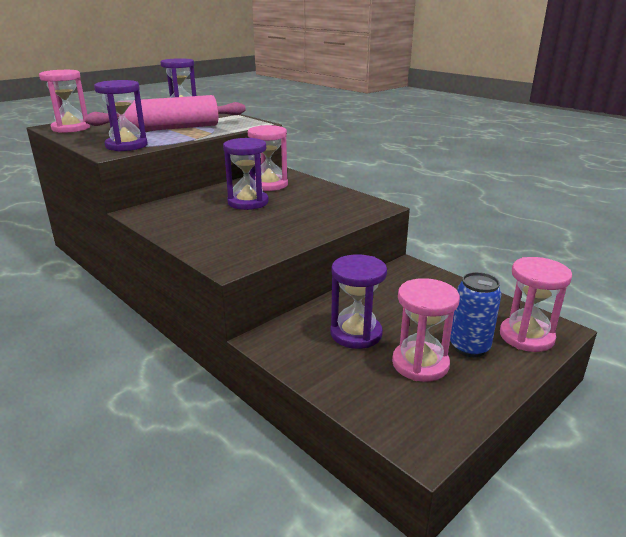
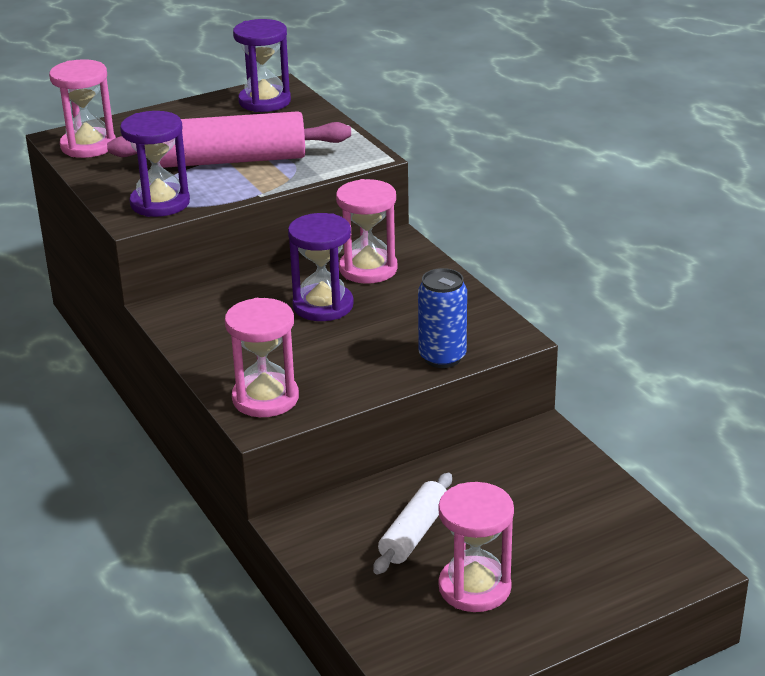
camera: 15 degrees right, 5 degrees up
(356, 334) = (414, 533): purple hourglass -> white rolling pin
(469, 347) = (552, 575): blue can -> blue can (442, 357)
(526, 337) = (640, 572): pink hourglass -> pink hourglass (265, 398)

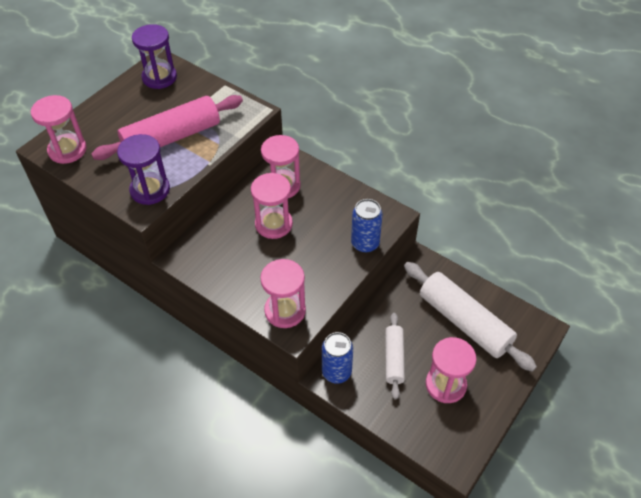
camera: 25 degrees left, 20 degrees up
(313, 523) = (336, 372): none -> blue can
(323, 306) = (273, 224): purple hourglass -> pink hourglass
(563, 523) = (464, 322): none -> white rolling pin

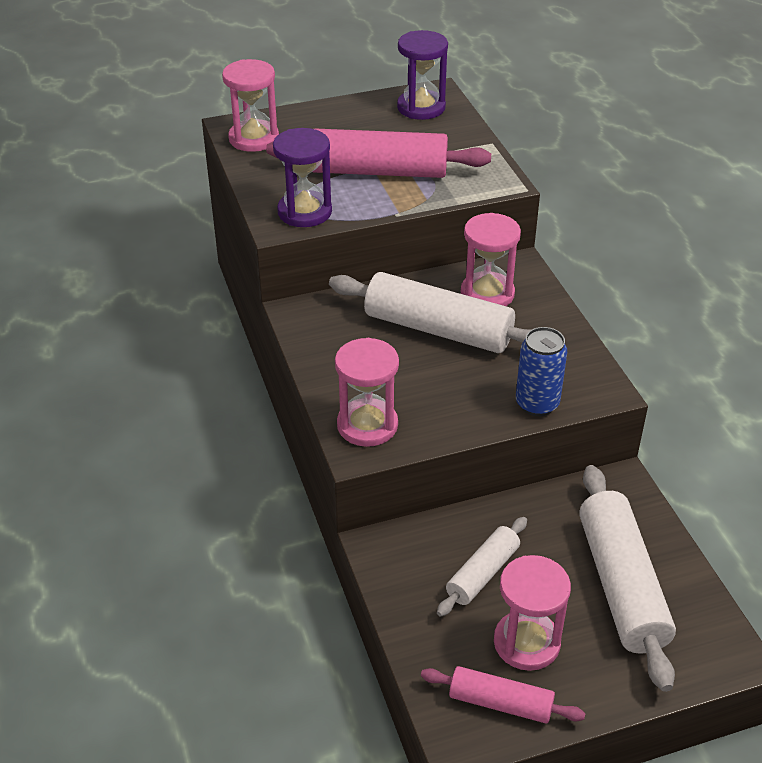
camera: 35 degrees right, 10 degrees down
(273, 224) = (438, 329): pink hourglass -> white rolling pin
(336, 372) = (394, 547): blue can -> none
(459, 427) = (500, 703): none -> pink rolling pin

